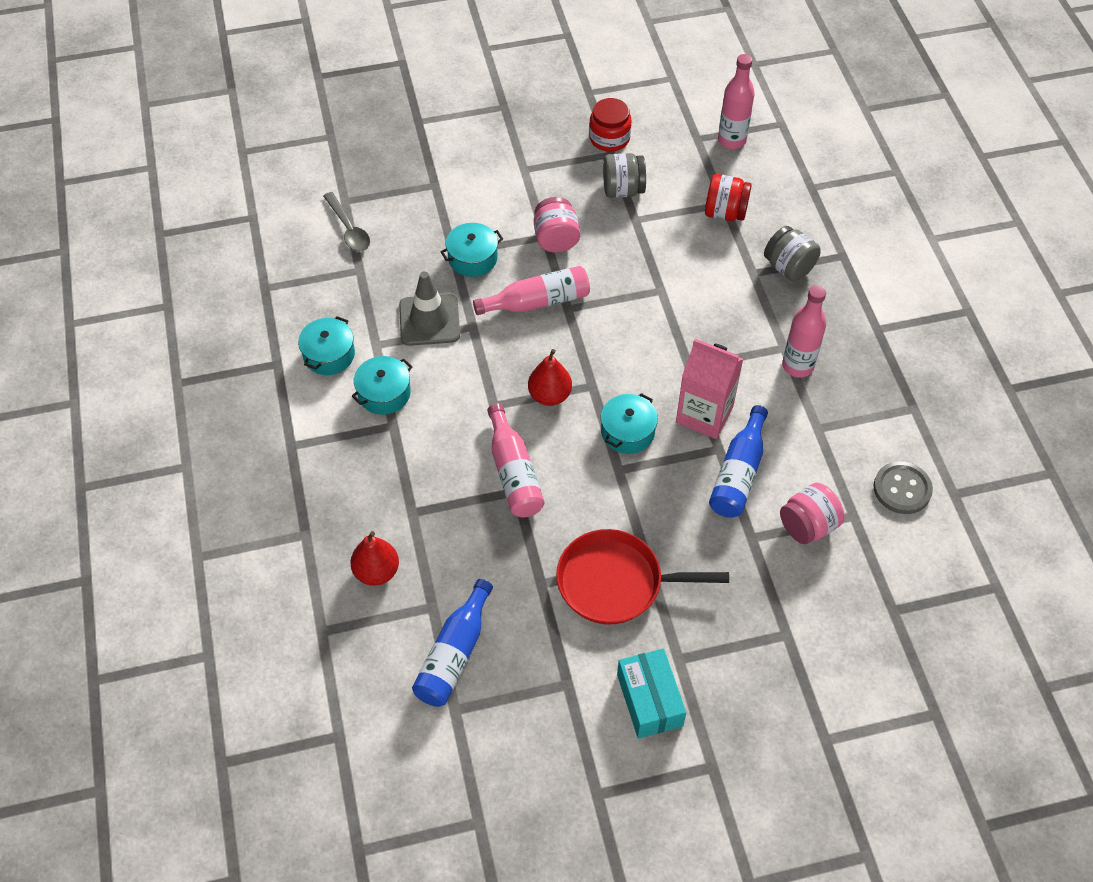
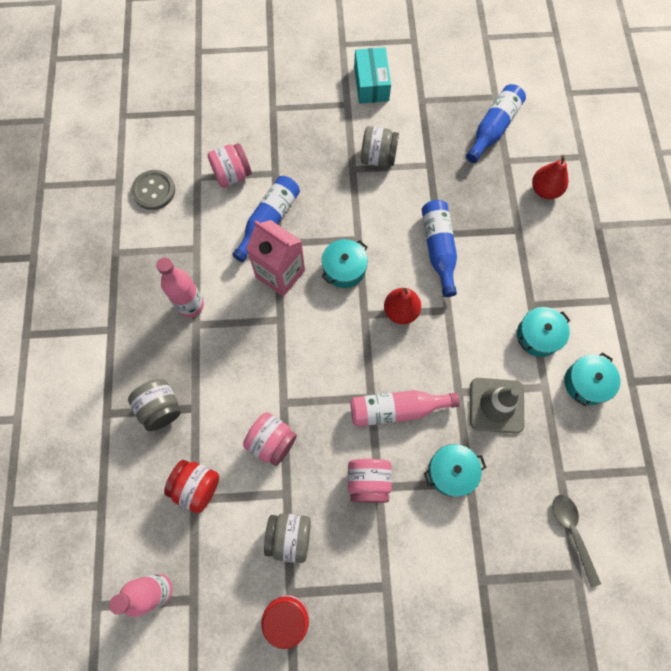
camera: 170 degrees left, 15 degrees up
(513, 472) = (438, 249): pink bottle -> blue bottle
(615, 582) = (378, 157): red pan -> grey jar
(662, 256) = (272, 442): none -> pink jar

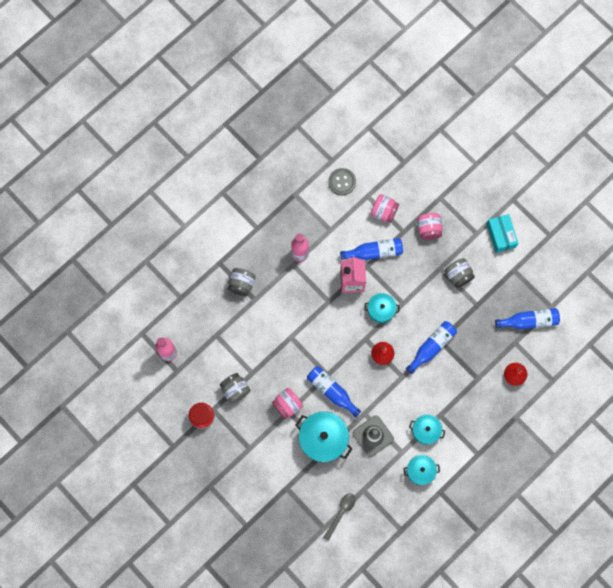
camera: 50 degrees right, 5 degrees up
(197, 486) = (222, 331): red jar -> none
(272, 442) = (269, 347): pink jar -> pink jar (428, 229)
(371, 84) = (500, 235): turquoise box -> turquoise box turned 60 degrees counterclockwise
(397, 409) = (332, 391): pink bottle -> blue bottle
(451, 472) = (323, 438): turquoise pot -> turquoise pot, size x1.69

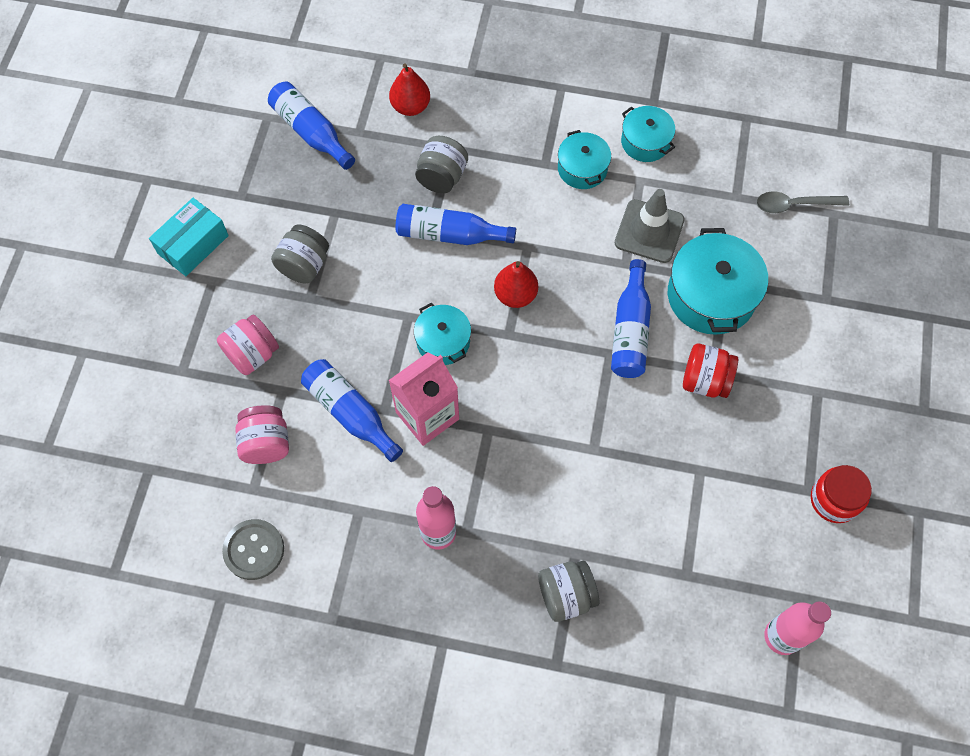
camera: 125 degrees left, 10 degrees down
(235, 390) = (749, 477): grey jar -> grey jar (442, 177)
(287, 405) = (705, 380): pink jar -> red jar

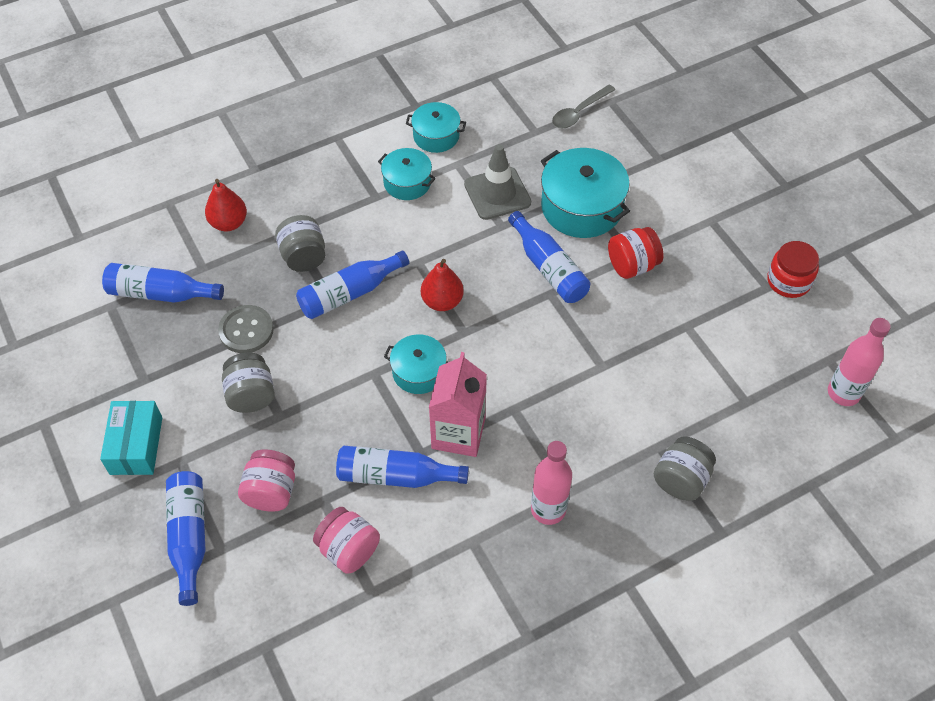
camera: 40 degrees left, 10 degrees down
(169, 345) = (189, 538): none -> blue bottle
(254, 550) = (417, 637): grey button -> grey button (246, 330)

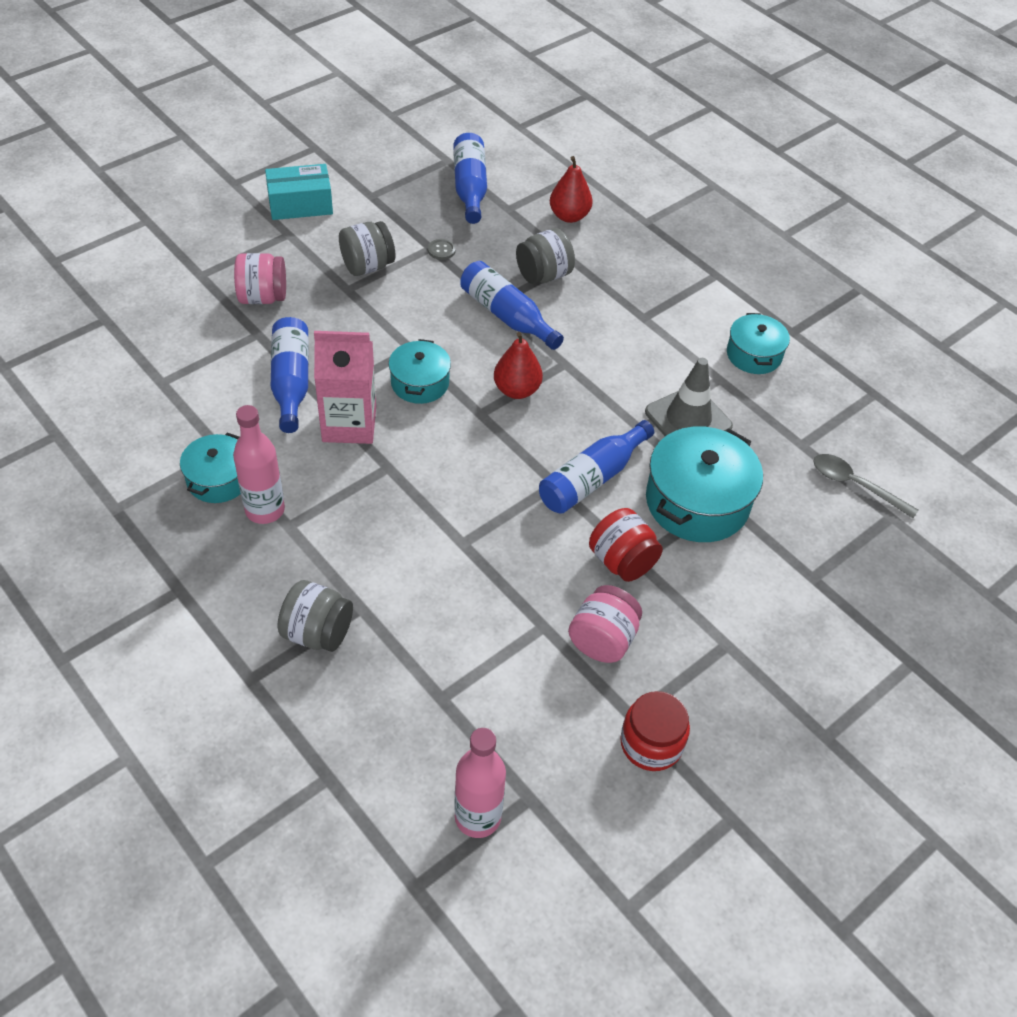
camera: 75 degrees right, 5 degrees down
(189, 538) = (210, 253): blue bottle -> none
(246, 330) = (441, 250): grey button -> grey button, size x0.51
(348, 550) = (205, 359): pink jar -> pink jar (602, 640)
(407, 182) = (674, 340): turquoise pot -> turquoise pot (218, 479)

